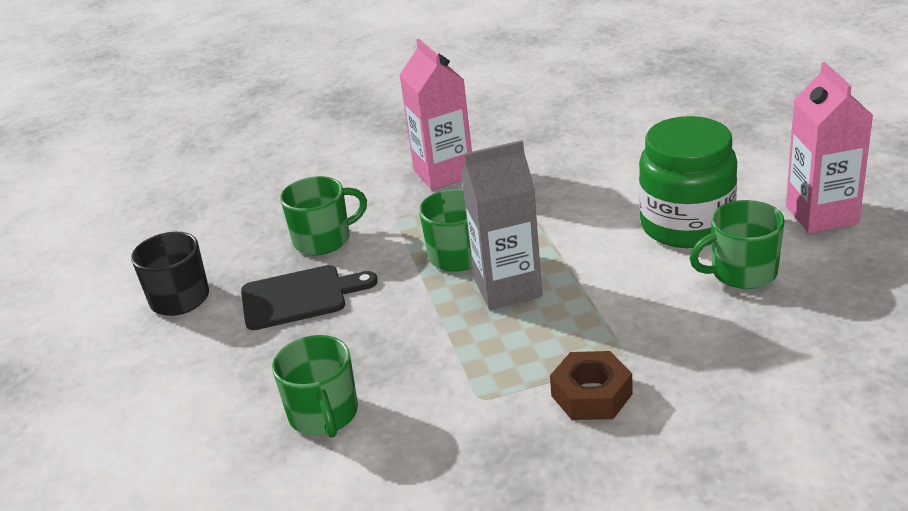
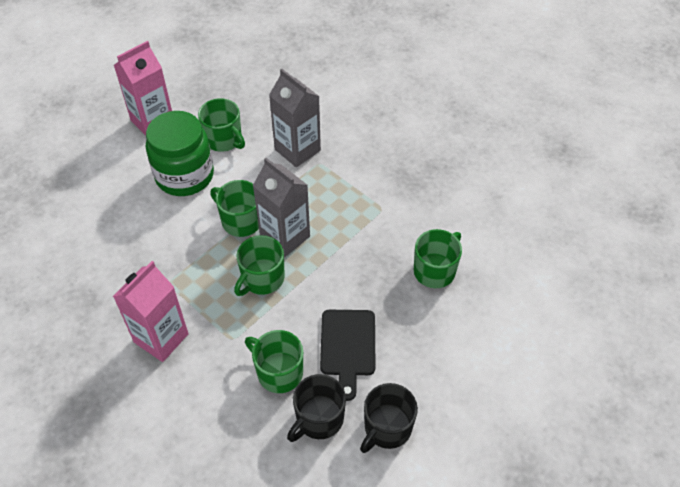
camera: 125 degrees left, 20 degrees up
(243, 254) = (319, 419): none -> black mug
(299, 297) = (348, 347): black cutting board -> black cutting board turned 135 degrees counterclockwise
(566, 256) = (241, 221): none -> green mug
(591, 395) = (354, 167): brown nut -> none
(672, 341) = (297, 150): none -> grey carton

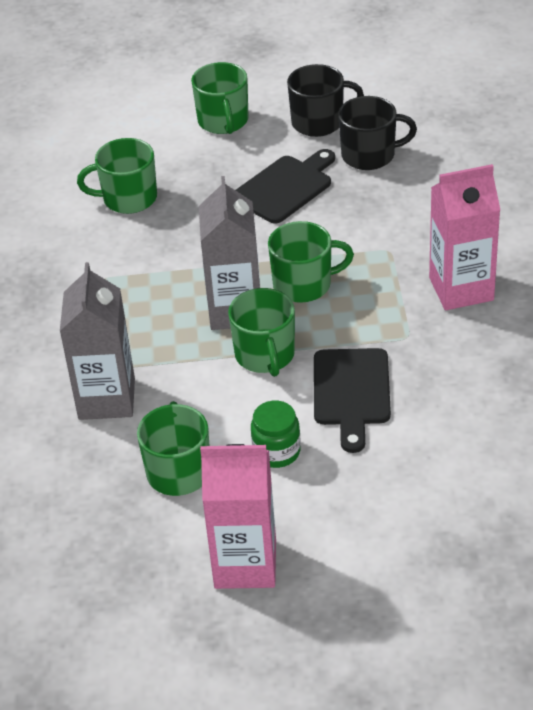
camera: 135 degrees left, 10 degrees down
(173, 229) = (351, 392): none -> black cutting board
(184, 175) = (276, 451): green jar -> green jar, size x0.48
(279, 372) = (370, 202): green mug -> green mug (223, 121)

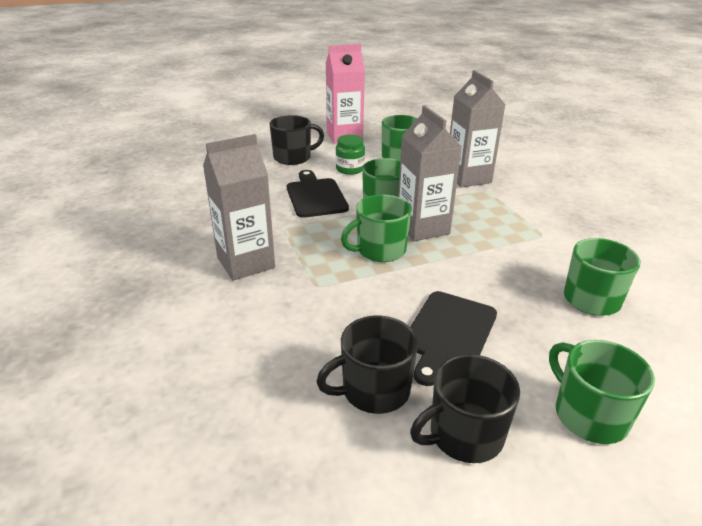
camera: 160 degrees right, 10 degrees down
(361, 503) = (293, 157): none -> black mug
(461, 289) = (246, 263): pink carton -> grey carton

